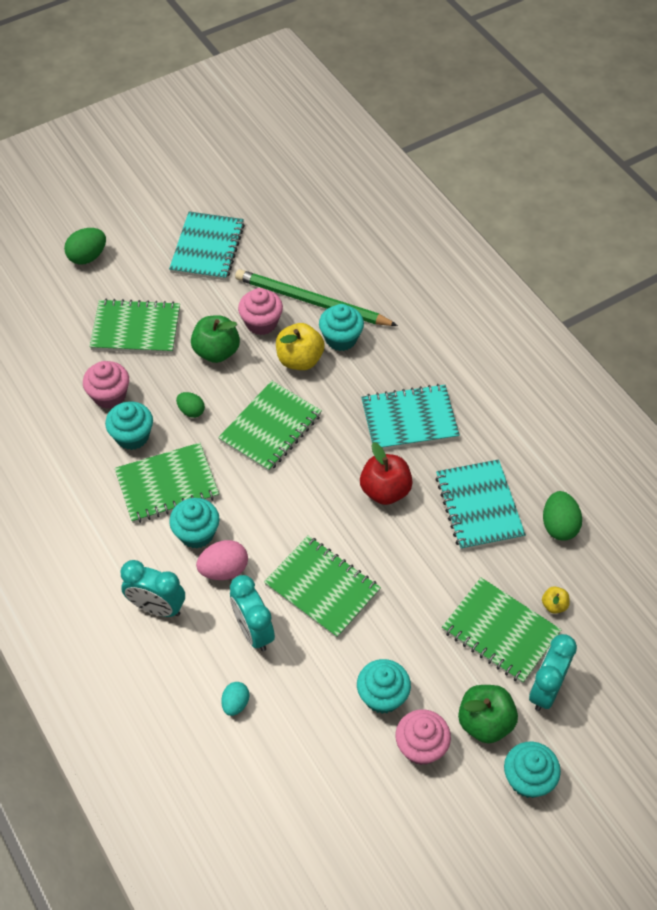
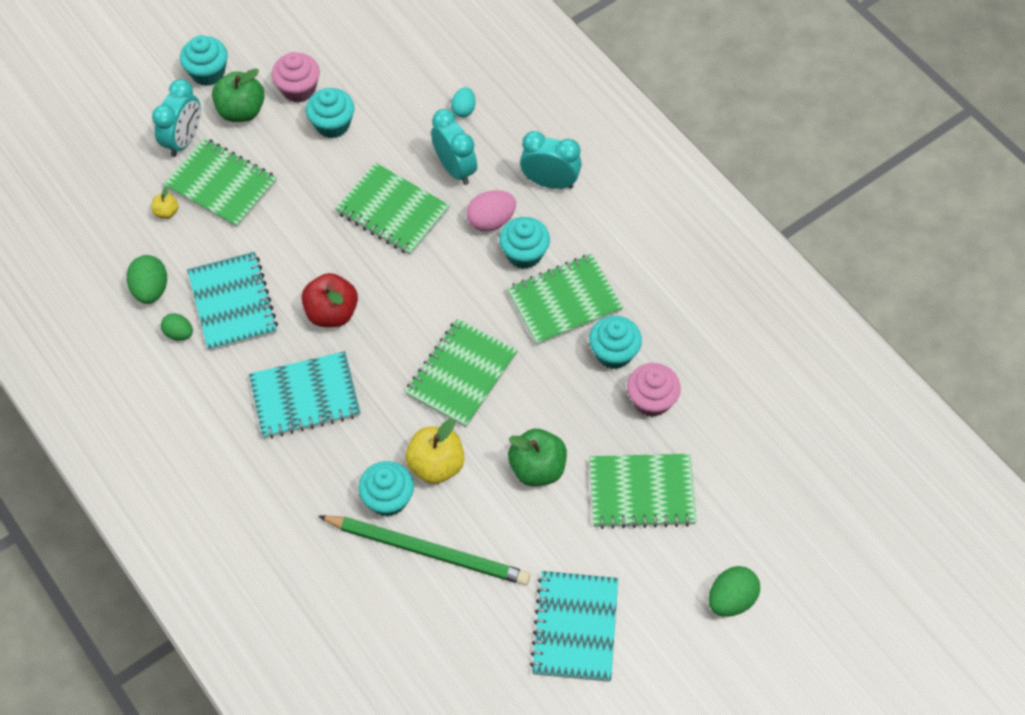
camera: 175 degrees right, 5 degrees up
(191, 411) = (554, 388): green egg -> green egg (179, 333)
(261, 323) = (488, 514): pink cupcake -> none

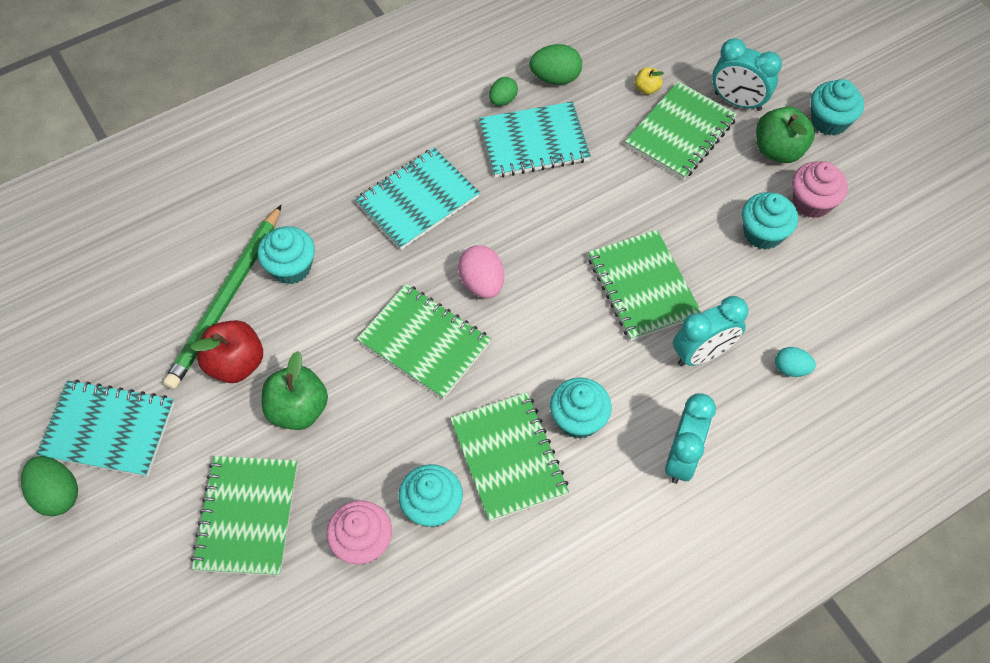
camera: 95 degrees right, 0 degrees up
(305, 397) = (417, 200): turquoise notebook -> turquoise notebook turned 60 degrees clockwise
(332, 313) = (515, 226): red apple -> red apple (236, 364)
(392, 211) = (642, 287): green notebook -> green notebook turned 60 degrees counterclockwise
(436, 465) = (320, 312): yellow apple -> none
(491, 221) = (626, 387): pink egg -> pink egg (482, 283)
(731, 599) = (95, 600): green egg -> green egg (57, 494)

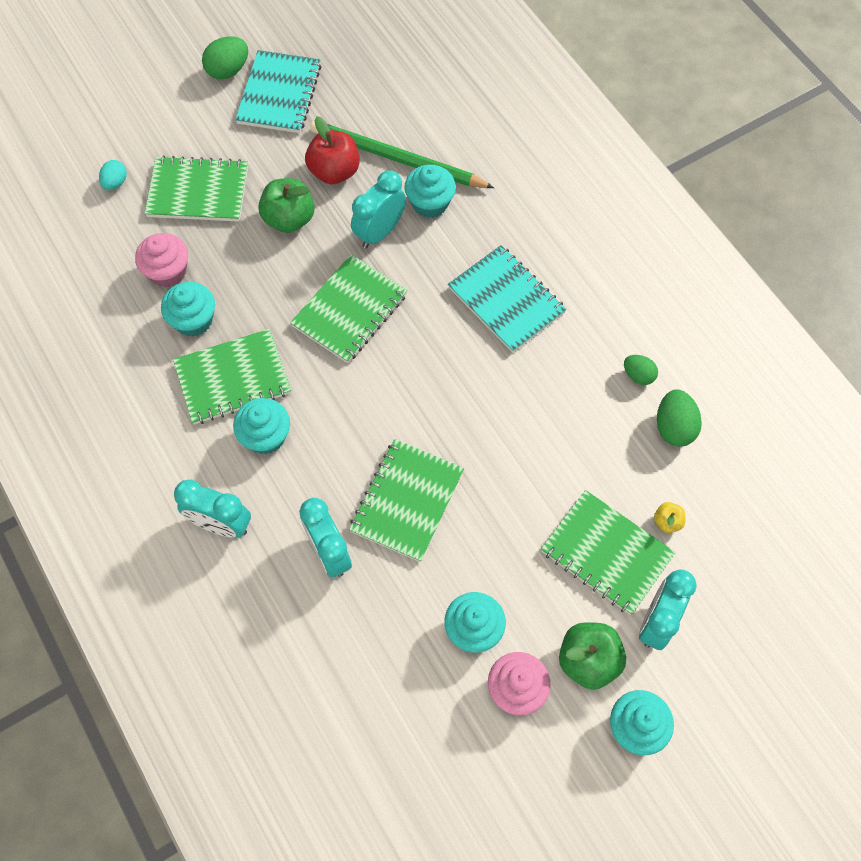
camera: 90 degrees right, 5 degrees up
(325, 315) = (380, 232): none -> turquoise clock
(482, 283) = (412, 356): pink egg -> none
(534, 142) = (584, 404): turquoise notebook -> none
(642, 287) = (407, 501): green notebook -> green notebook turned 45 degrees counterclockwise
(791, 368) = (309, 638): turquoise egg -> turquoise egg (115, 183)

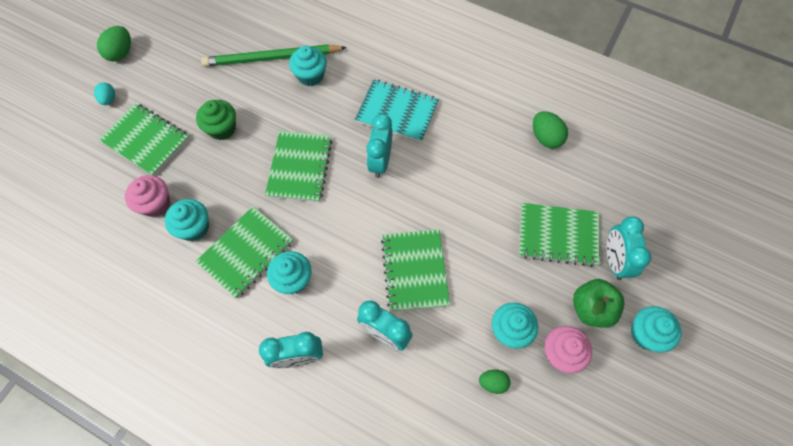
camera: 30 degrees left, 0 degrees up
(115, 183) = (80, 162): turquoise egg -> turquoise egg (109, 99)
(198, 191) = (146, 140): green notebook -> green notebook turned 60 degrees clockwise
(279, 94) = (167, 53): turquoise notebook -> none
(289, 219) = (222, 128): green apple -> green cupcake
(334, 171) = (235, 84): red apple -> none
(380, 232) = (289, 108): turquoise clock -> turquoise clock (380, 162)
(638, 375) = (505, 118): green egg -> green egg (493, 382)
(667, 521) = (579, 196): yellow apple -> none

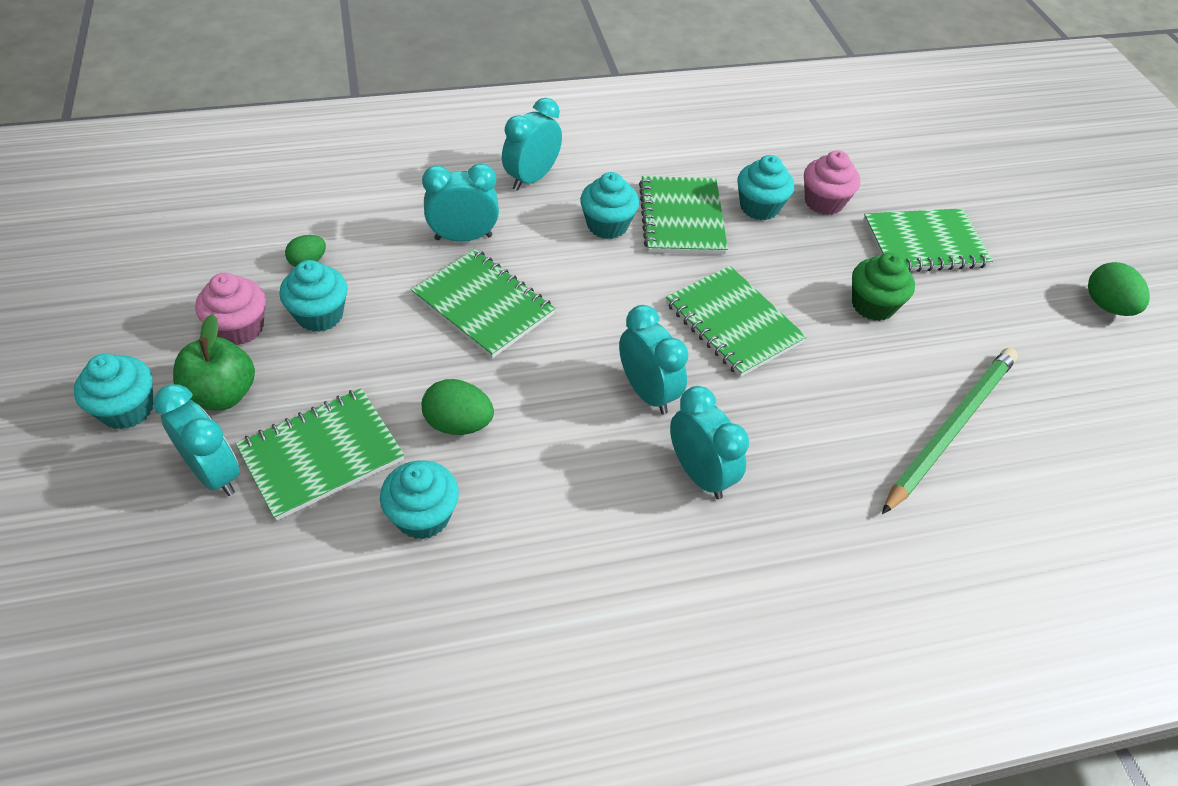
camera: 135 degrees right, 15 degrees down
(109, 99) = (1026, 254): turquoise egg -> none
(310, 76) = (871, 441): turquoise cupcake -> turquoise cupcake (423, 516)
(397, 112) = (699, 474): turquoise notebook -> turquoise clock
(545, 138) = (437, 597): green egg -> green egg (458, 424)

